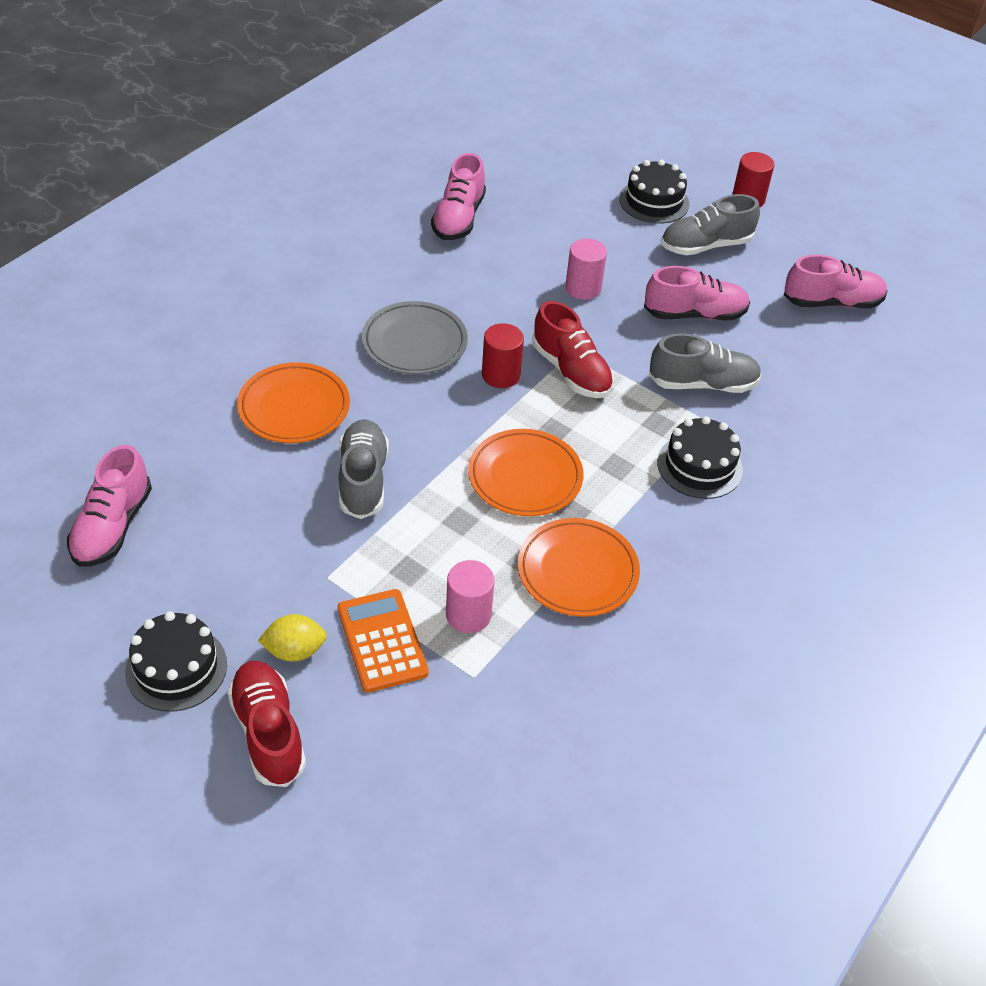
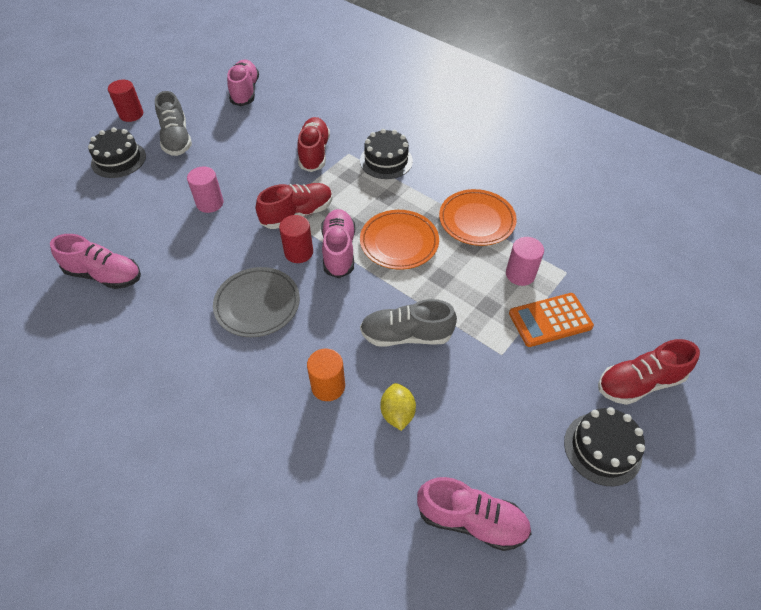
camera: 85 degrees left, 5 degrees up
(294, 407) = (328, 386): orange plate -> orange cylinder
(294, 651) = (569, 371): yellow lemon -> yellow lemon (397, 413)
(694, 314) = (247, 150): pink shoe -> pink shoe (339, 250)
(702, 384) = (314, 153): grey shoe -> red shoe

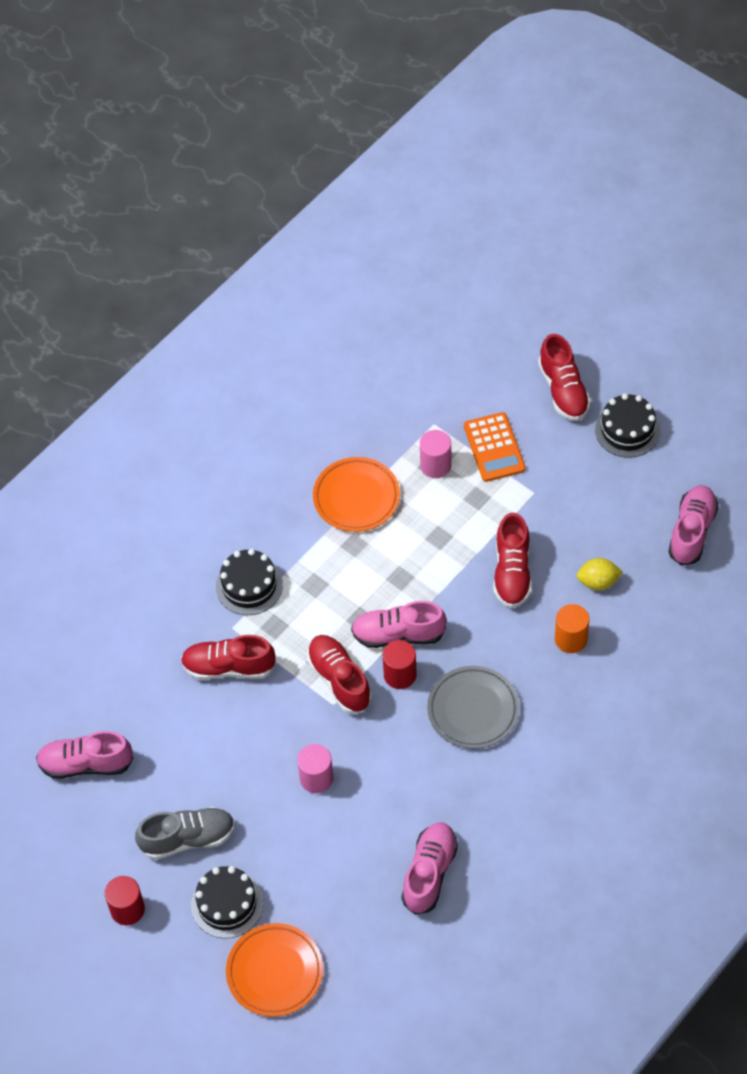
camera: 85 degrees left, 5 degrees up
(399, 242) = (387, 575): orange plate -> orange plate (275, 972)
(406, 335) = (512, 572): grey shoe -> red shoe

